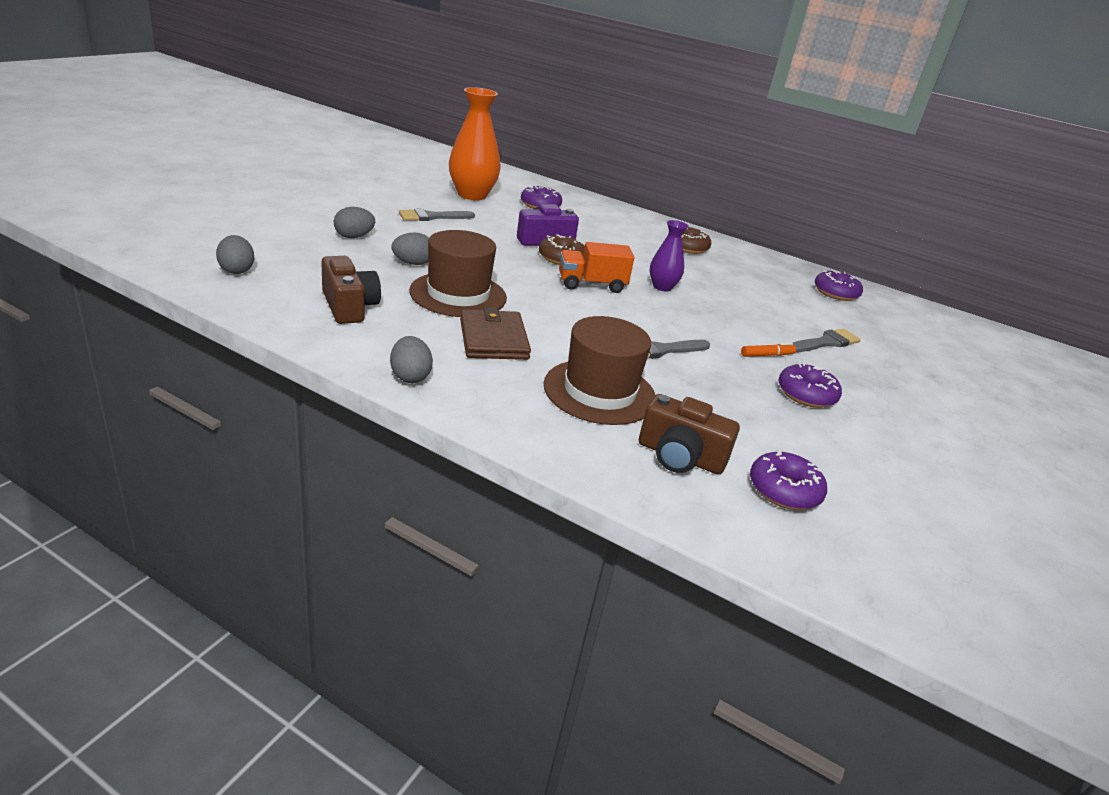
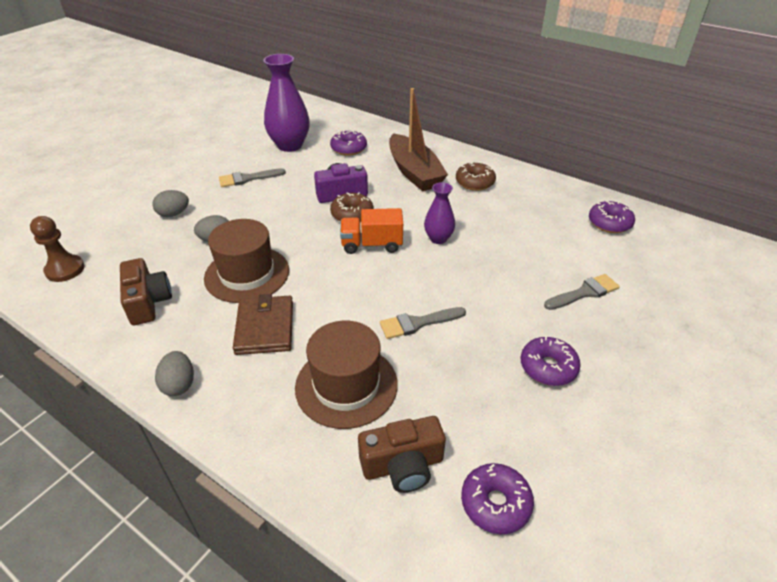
camera: 10 degrees right, 10 degrees up
(236, 270) = (65, 270): grey egg -> brown pawn
(472, 195) = (290, 145): orange vase -> purple vase
(619, 232) = (414, 172): none -> brown boat
(680, 457) = (403, 465): brown camera -> brown camera turned 45 degrees counterclockwise
(767, 355) = (520, 317): orange marker -> none

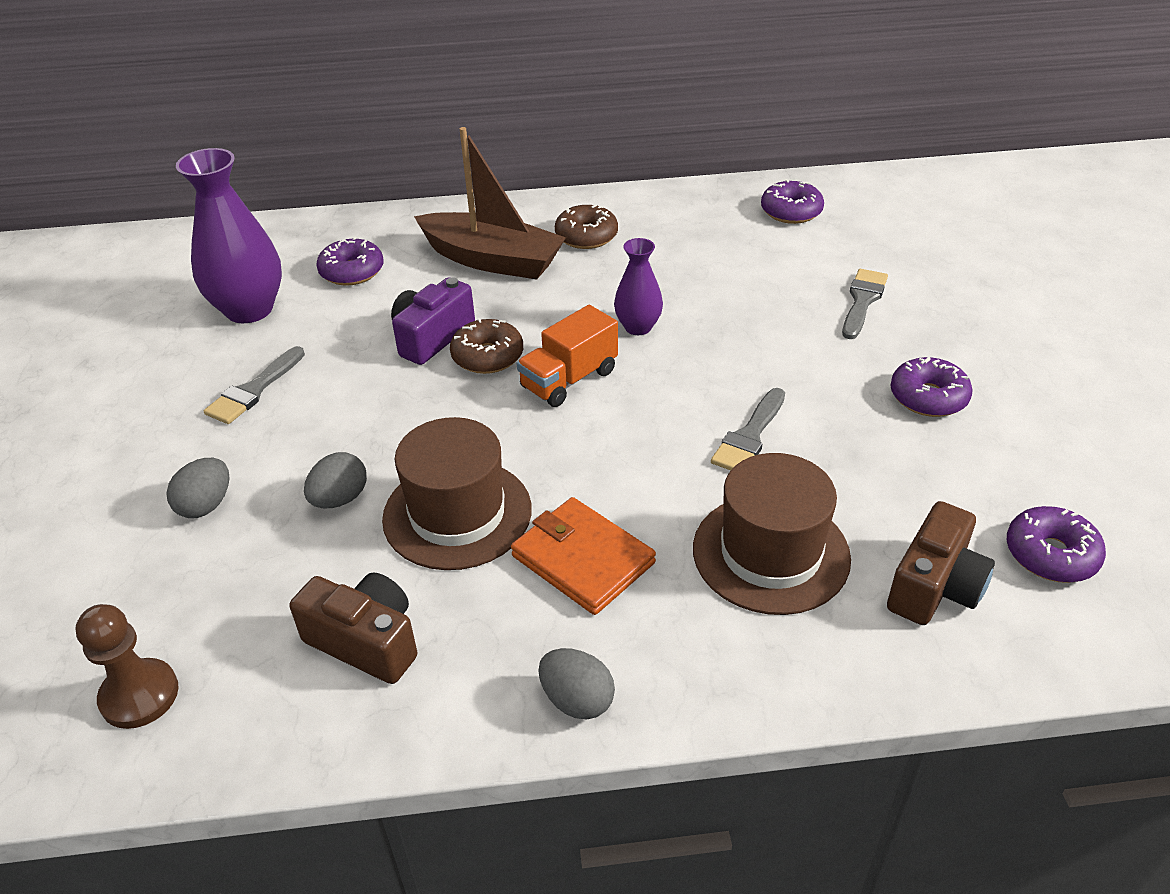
camera: 40 degrees left, 0 degrees up
(265, 327) = (583, 559): brown wallet -> orange wallet

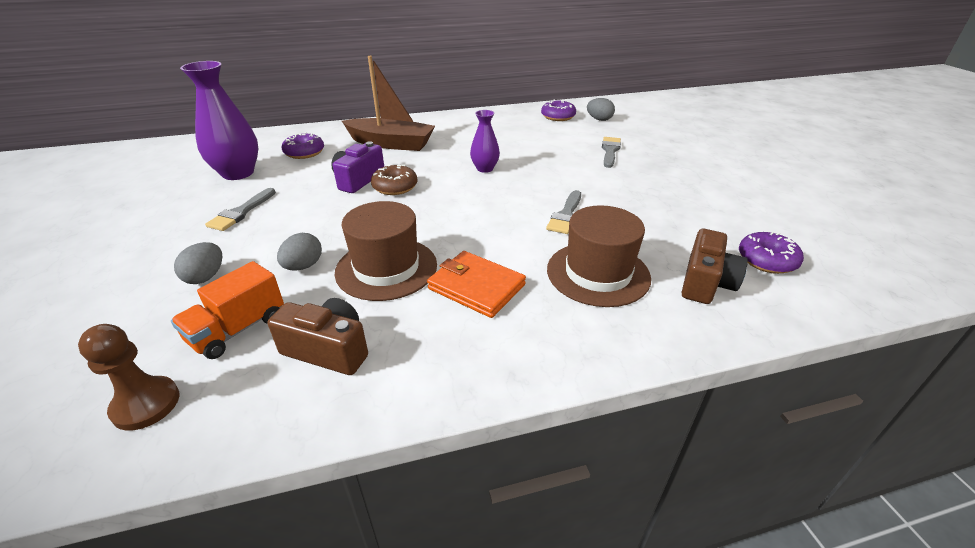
camera: 10 degrees left, 5 degrees down
(569, 379) = (448, 195): orange truck -> orange truck (238, 329)
(577, 700) = (490, 372): grey egg -> grey egg (599, 119)
(586, 236) = (445, 131): brown donut -> none
(928, 397) = (663, 190): purple donut -> none

